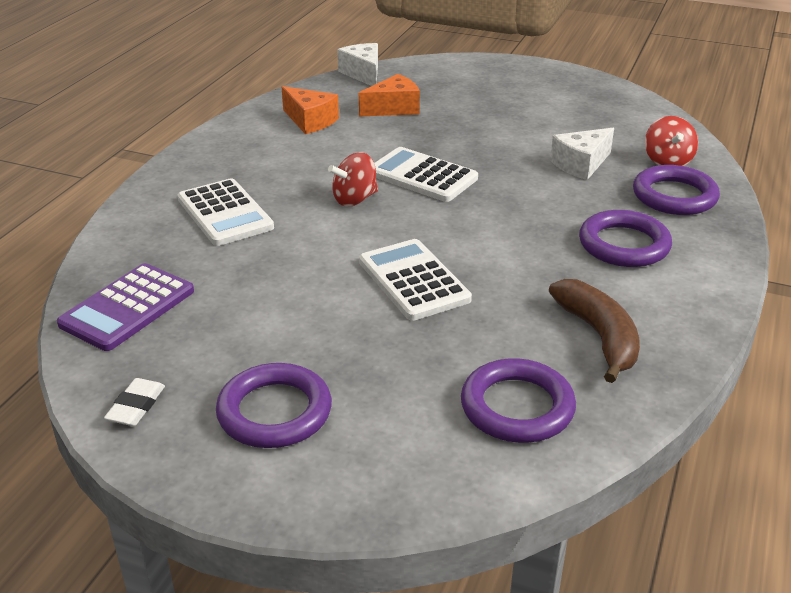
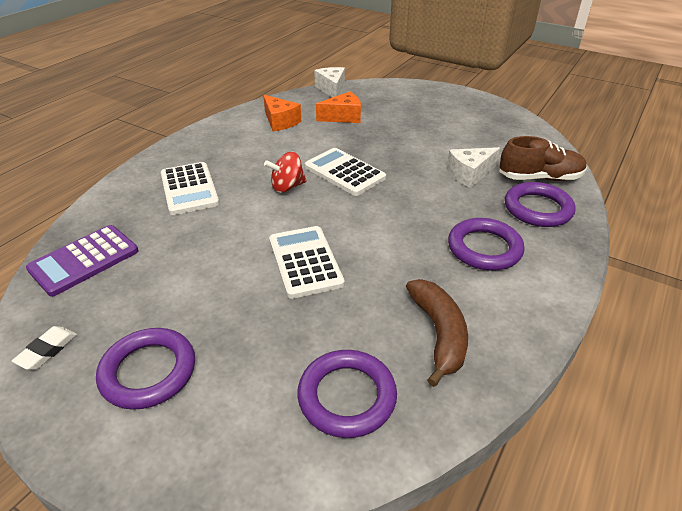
camera: 10 degrees right, 5 degrees up
(667, 161) = (539, 178): red spinning top -> brown shoe

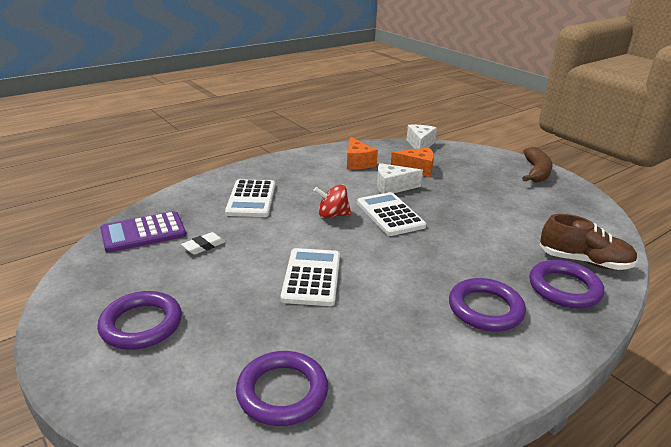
camera: 20 degrees right, 10 degrees down
(47, 350) = (82, 288): white eraser -> white eraser (203, 246)
(439, 334) = (395, 368): brown banana -> brown banana (536, 172)
(469, 174) = (510, 242): white cheese -> white cheese (392, 187)

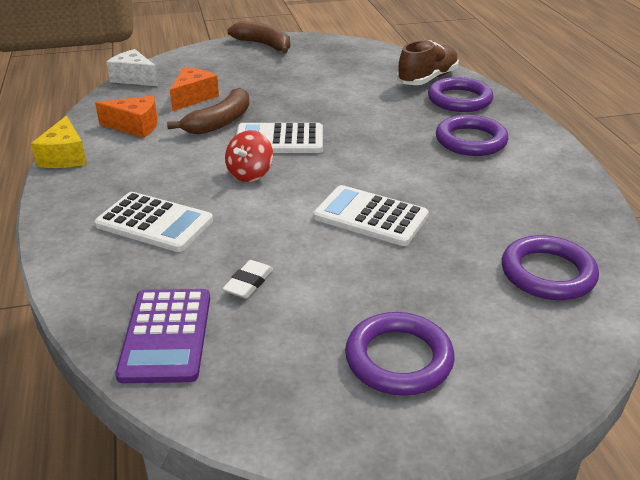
camera: 65 degrees left, 5 degrees up
(203, 246) = (248, 283): white eraser -> white eraser turned 45 degrees clockwise
(303, 154) = (65, 157): none -> yellow cheese
(392, 187) = (220, 122): white cheese -> brown banana

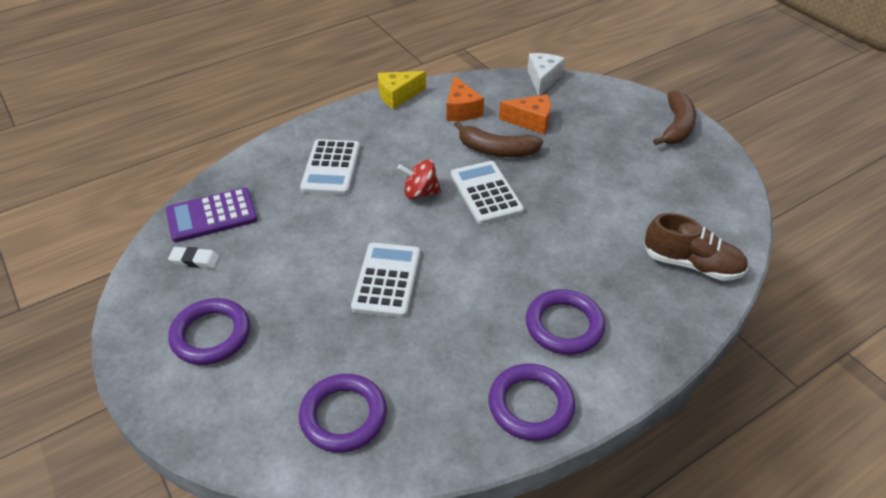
camera: 70 degrees right, 10 degrees up
(248, 283) = (275, 235): white eraser -> white eraser (195, 260)
(459, 100) = (657, 301): purple ring -> purple ring (531, 405)

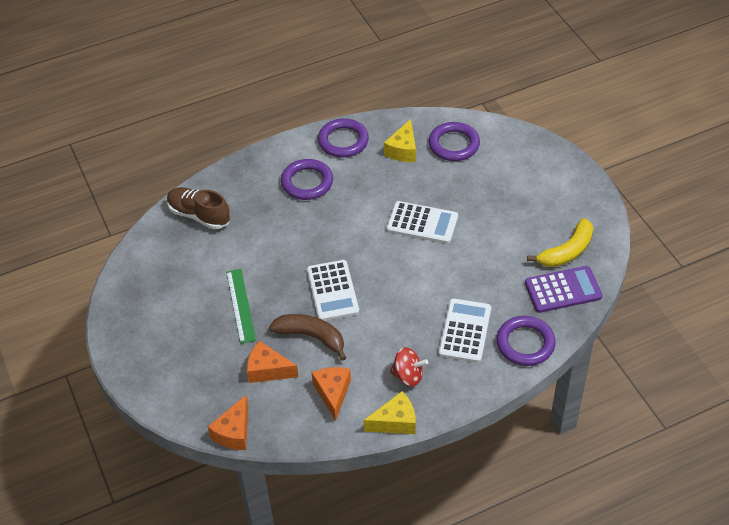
camera: 170 degrees left, 5 degrees up
(195, 260) = (567, 251): white eraser -> yellow banana
(211, 335) = (542, 196): purple ring -> purple ring (525, 343)
(387, 280) = (422, 223): white calculator -> white calculator turned 90 degrees counterclockwise
(420, 193) = (388, 296): red spinning top -> red spinning top (408, 376)
(428, 396) = (403, 150): none -> yellow cheese
(543, 79) = (234, 432): white cheese -> orange cheese
(585, 171) = (240, 305): none -> green ruler
(676, 127) = (132, 349): brown banana -> none

